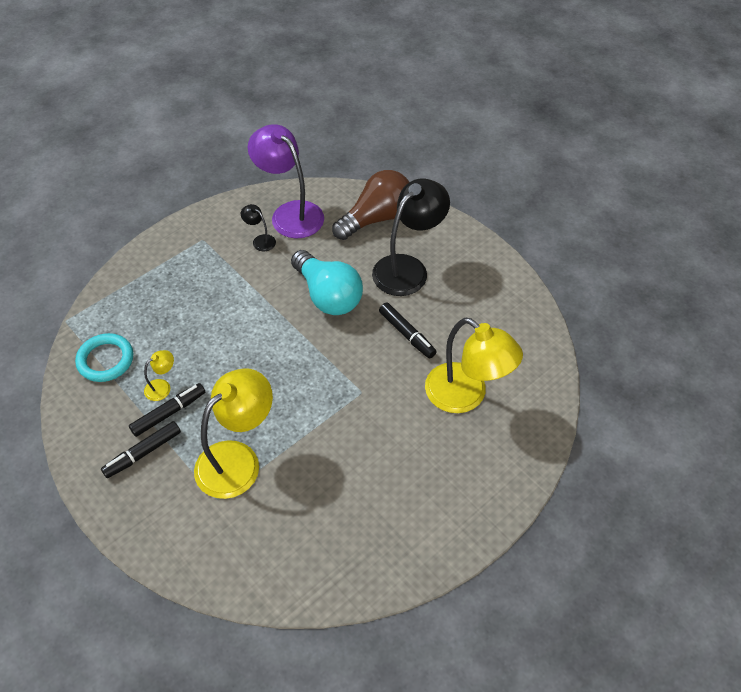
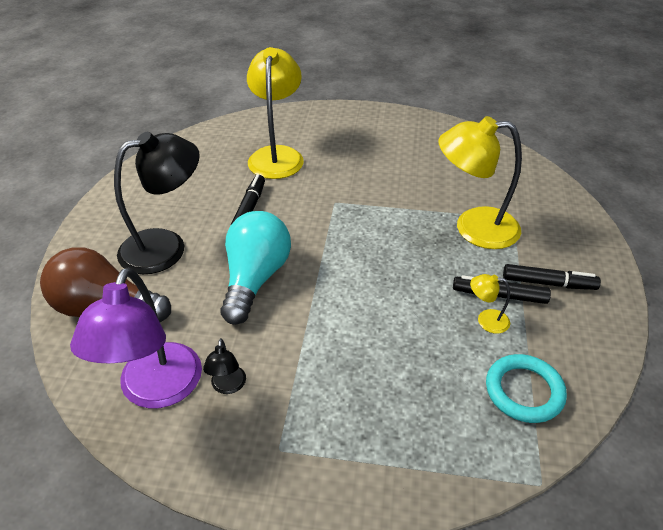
camera: 130 degrees left, 10 degrees down
(408, 268) = (166, 247): black lamp -> black lamp turned 150 degrees clockwise

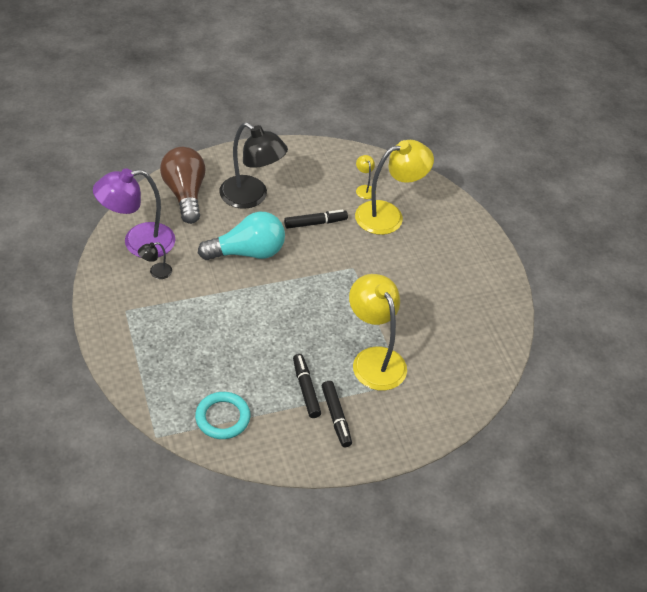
camera: 60 degrees right, 5 degrees up
(486, 320) = (276, 386): yellow lamp -> yellow lamp (364, 189)

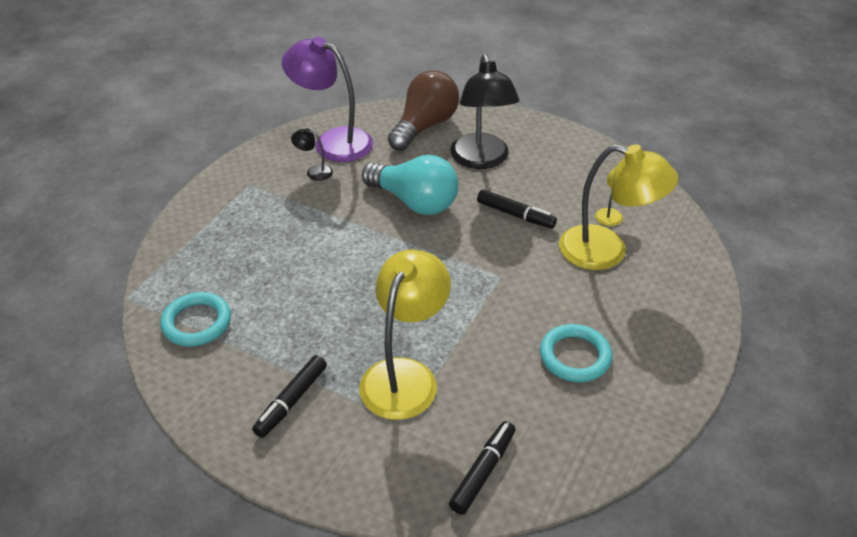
camera: 50 degrees right, 5 degrees down
(306, 389) = (300, 353): black marker -> black marker (483, 471)
(440, 288) = (575, 356): none -> turquoise ring

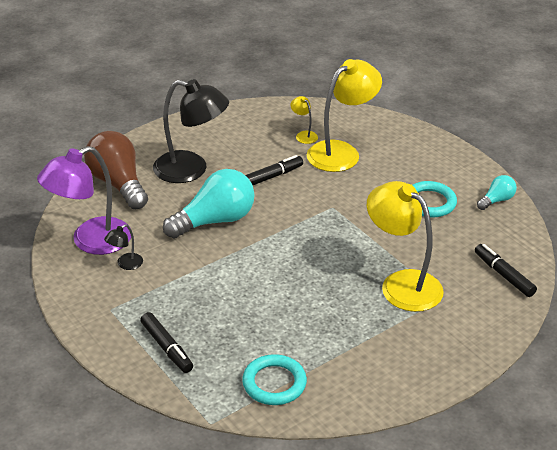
camera: 65 degrees left, 5 degrees down
(291, 401) = (394, 348): black marker -> black marker (166, 348)
(634, 422) = (496, 200): none -> turquoise light bulb

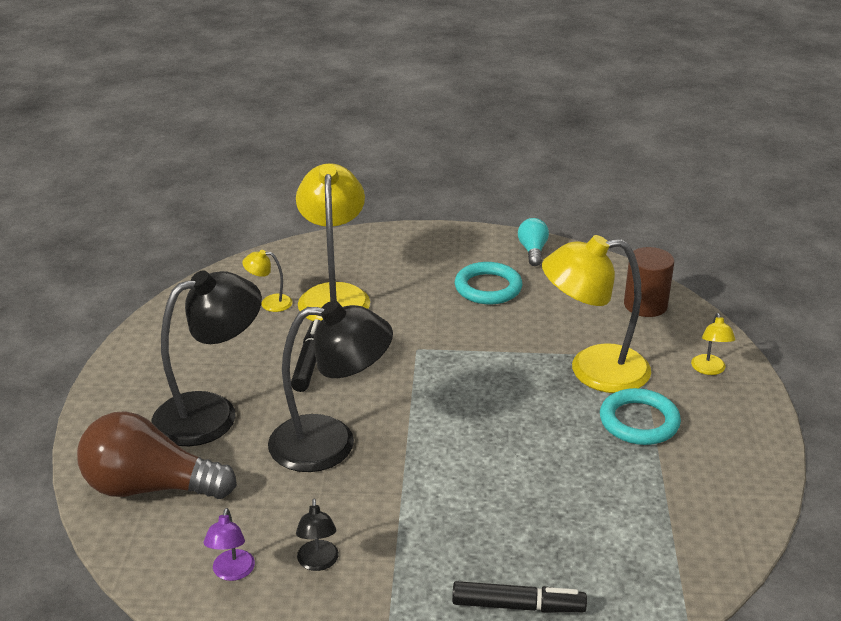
camera: 50 degrees left, 5 degrees down
(91, 241) = (232, 572): purple lamp -> purple lamp, size x0.43
(215, 220) = (331, 443): turquoise light bulb -> black lamp
(274, 383) = (665, 545): turquoise ring -> turquoise ring (639, 421)
(469, 333) = (709, 370): none -> yellow lamp
(503, 275) = (645, 305): black marker -> brown cylinder

